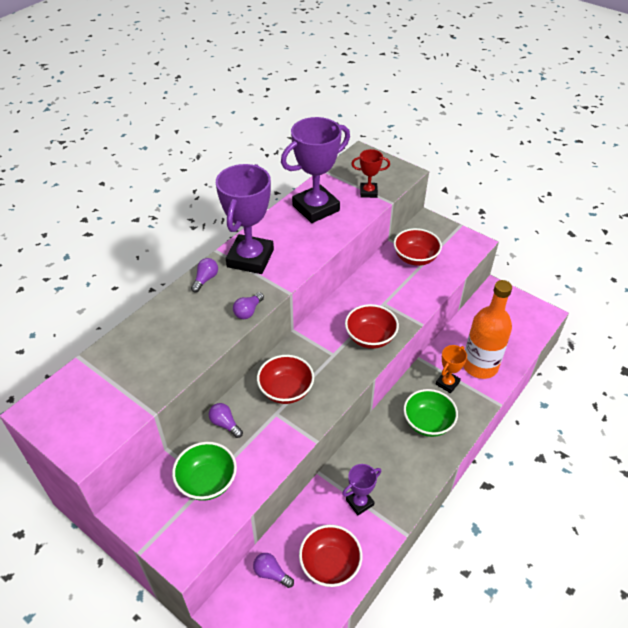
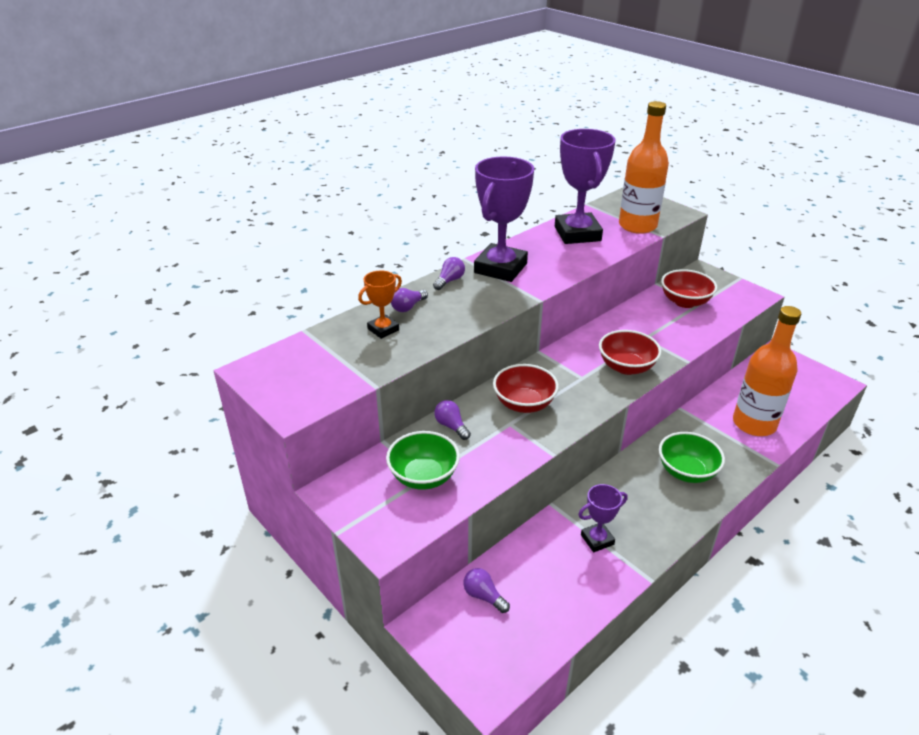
camera: 10 degrees right, 10 degrees down
(248, 311) = (492, 311): purple light bulb -> purple light bulb (408, 307)
(316, 208) = (577, 234): purple trophy -> purple trophy turned 75 degrees counterclockwise
(330, 564) = (555, 597): red bowl -> none
(368, 192) = (637, 226): red trophy -> orange bottle
(447, 383) = (713, 436): orange trophy -> orange trophy (383, 329)

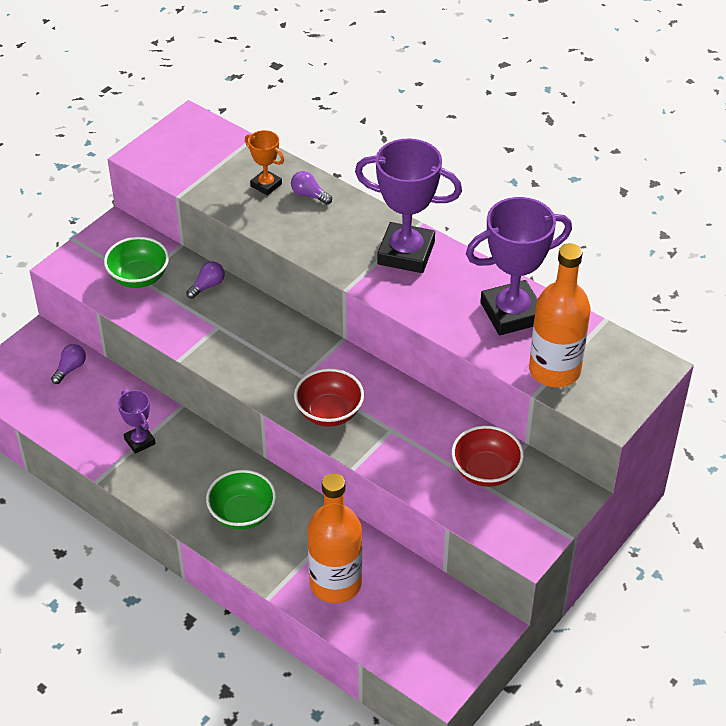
camera: 80 degrees right, 10 degrees up
(449, 281) = (368, 217): purple light bulb -> none
(524, 404) = (249, 333): red bowl -> none

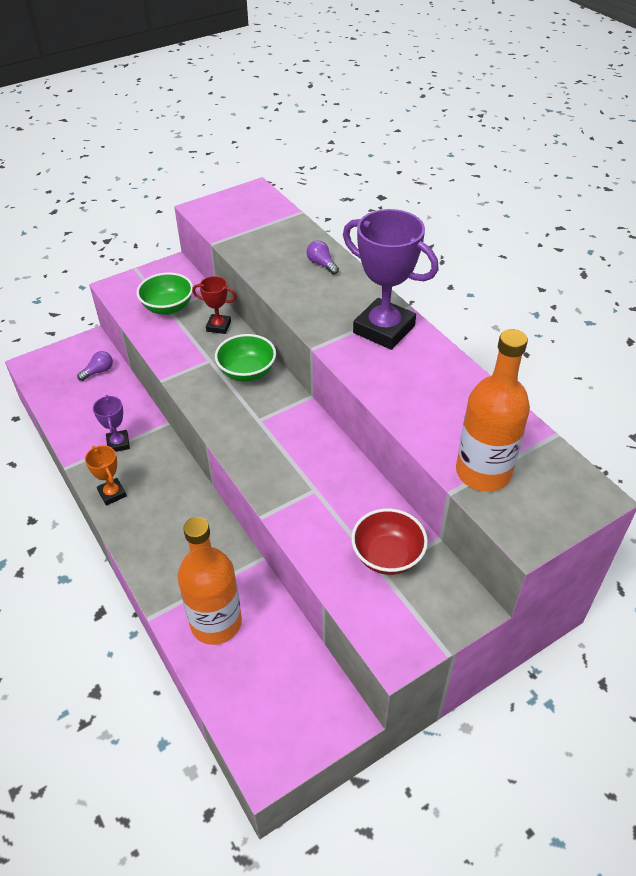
camera: 20 degrees right, 0 degrees up
(207, 286) = (218, 326): purple light bulb -> red trophy
(242, 514) = (168, 530): green bowl -> green bowl (247, 372)
(266, 185) = (289, 249): orange trophy -> orange trophy (112, 494)
(329, 412) = (265, 458): red bowl -> none
(512, 313) = (462, 406): purple trophy -> none

